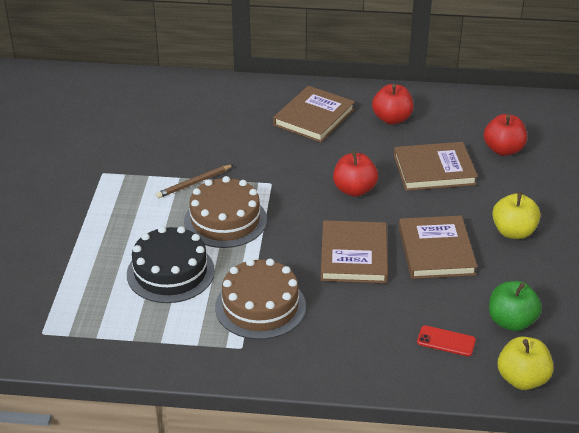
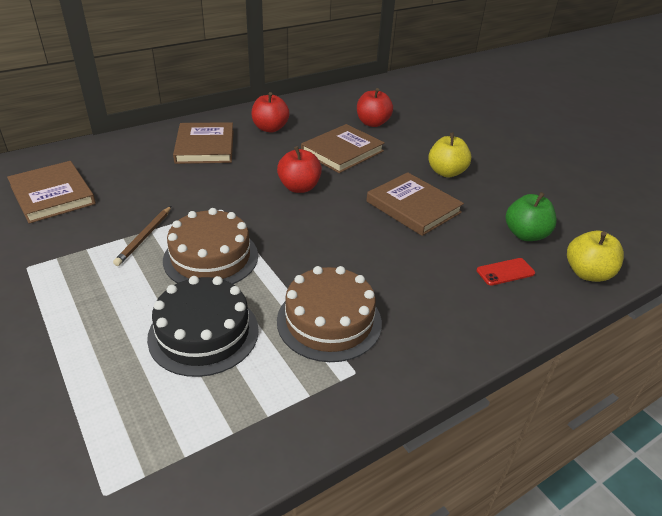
camera: 40 degrees left, 0 degrees up
(354, 255) = (358, 238): brown book -> brown book (52, 195)

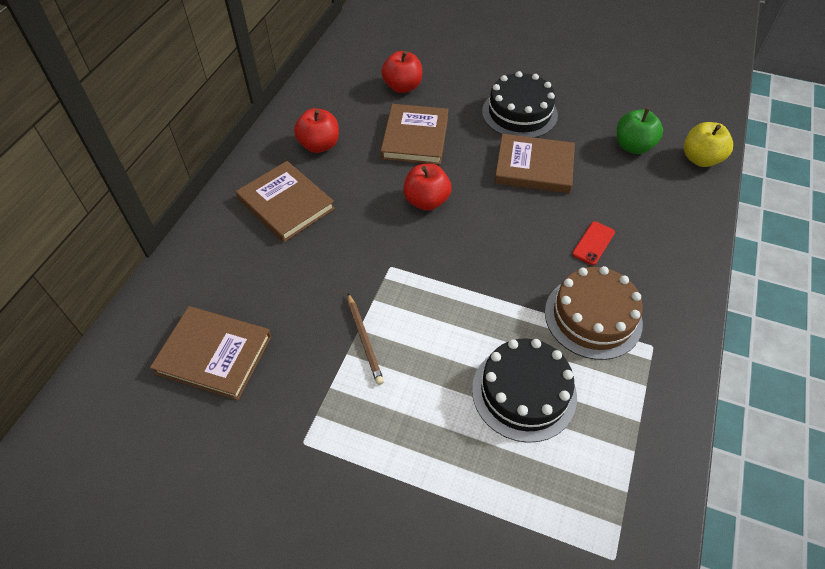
camera: 35 degrees left, 15 degrees up
(211, 257) = (444, 321): brown cake -> none
(446, 172) = (519, 113): yellow apple -> black cake
(505, 272) = (653, 191): red phone -> red phone (593, 243)

